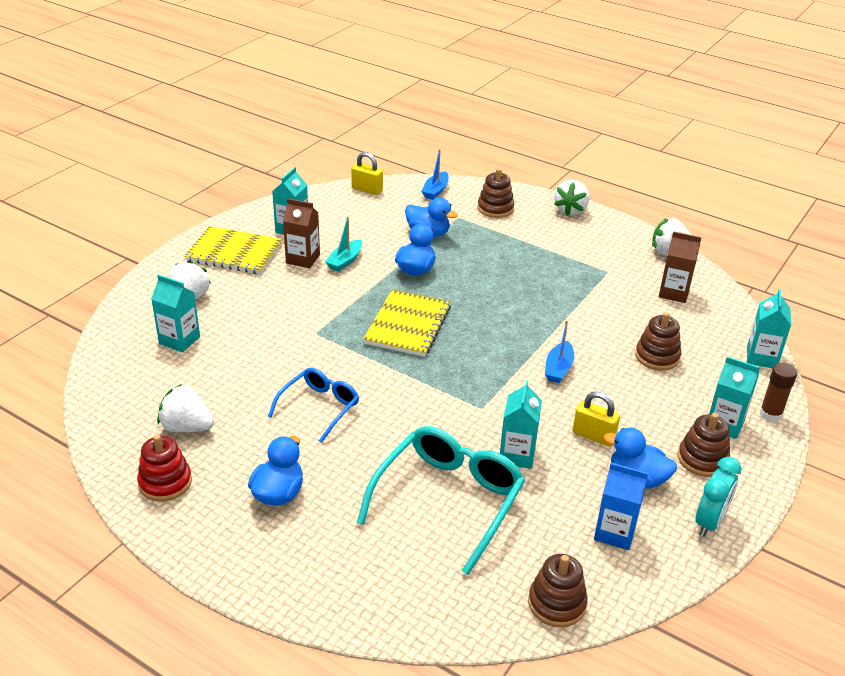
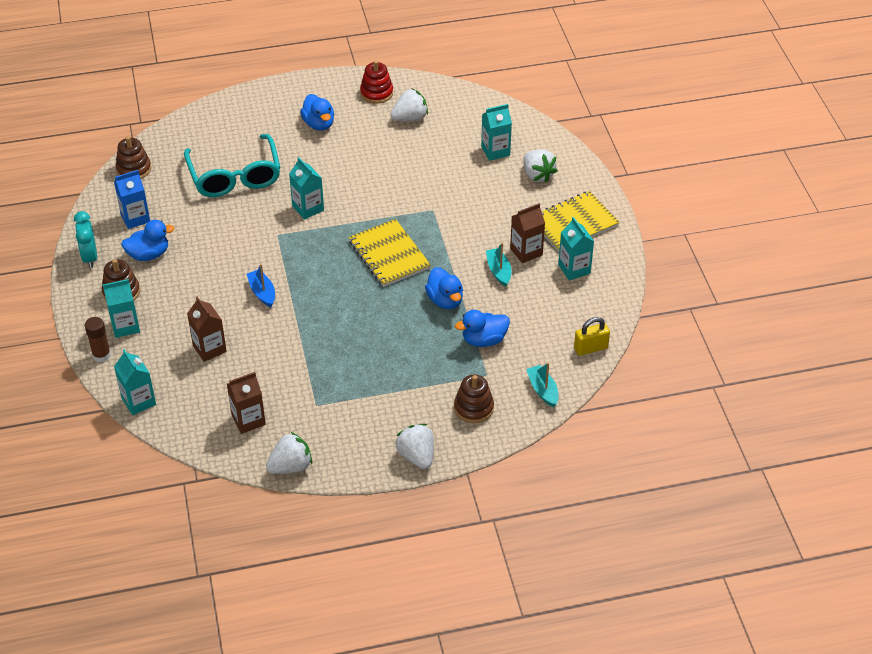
camera: 135 degrees right, 10 degrees up
(320, 407) = (362, 173): blue glasses -> none
(435, 191) = (543, 390): blue boat -> turquoise boat
(517, 454) = (227, 222): turquoise carton -> turquoise carton (308, 208)
(593, 436) = (196, 262): yellow padlock -> none
(657, 356) = (209, 349): brown stacking toy -> brown carton

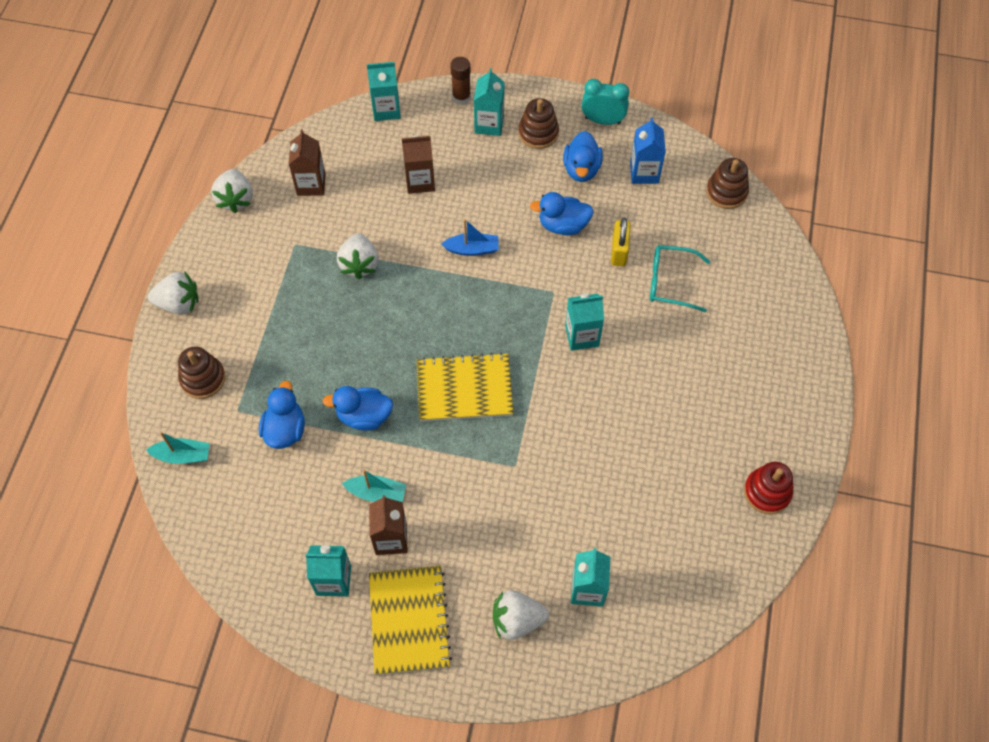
camera: 115 degrees right, 15 degrees up
(235, 177) = (669, 282): turquoise glasses -> turquoise glasses, size x0.60
(319, 124) = (730, 401): blue duck -> blue duck (563, 225)
(410, 118) = (698, 512): white strawberry -> white strawberry (359, 264)
(590, 348) = (207, 535): yellow padlock -> yellow padlock (619, 251)

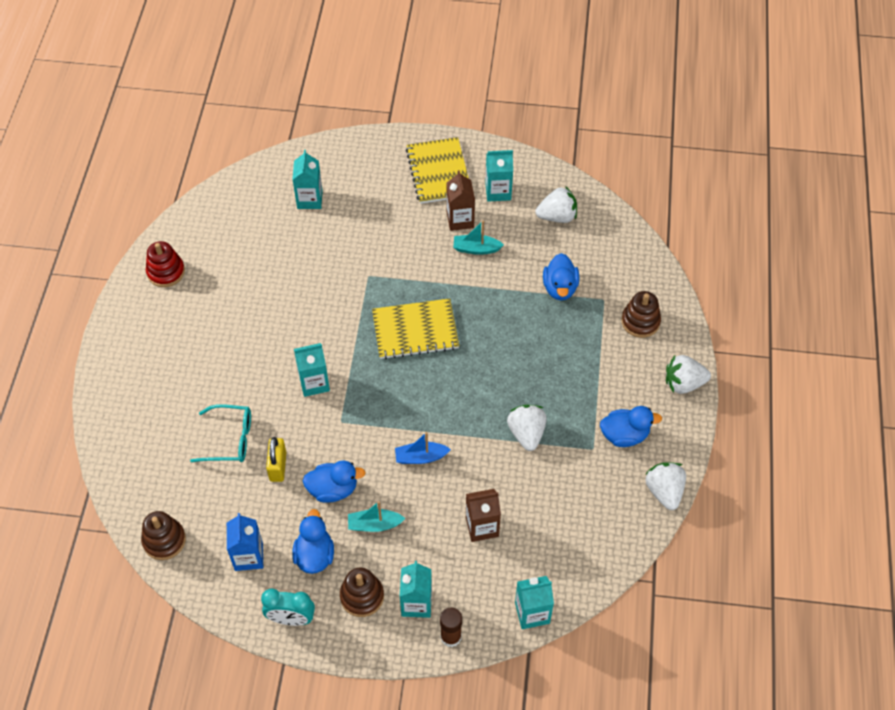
camera: 175 degrees right, 5 degrees down
(183, 455) = (637, 263): turquoise boat -> turquoise boat (374, 524)
(311, 184) = (593, 514): brown carton -> none
(364, 416) = (497, 303): blue duck -> blue duck (624, 435)
(517, 620) = (361, 178): white strawberry -> white strawberry (557, 216)

